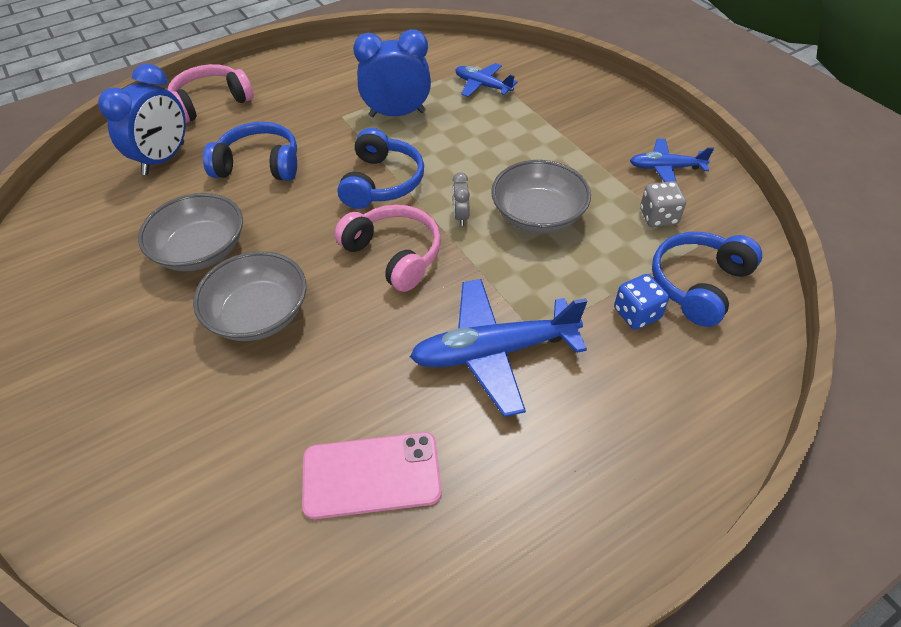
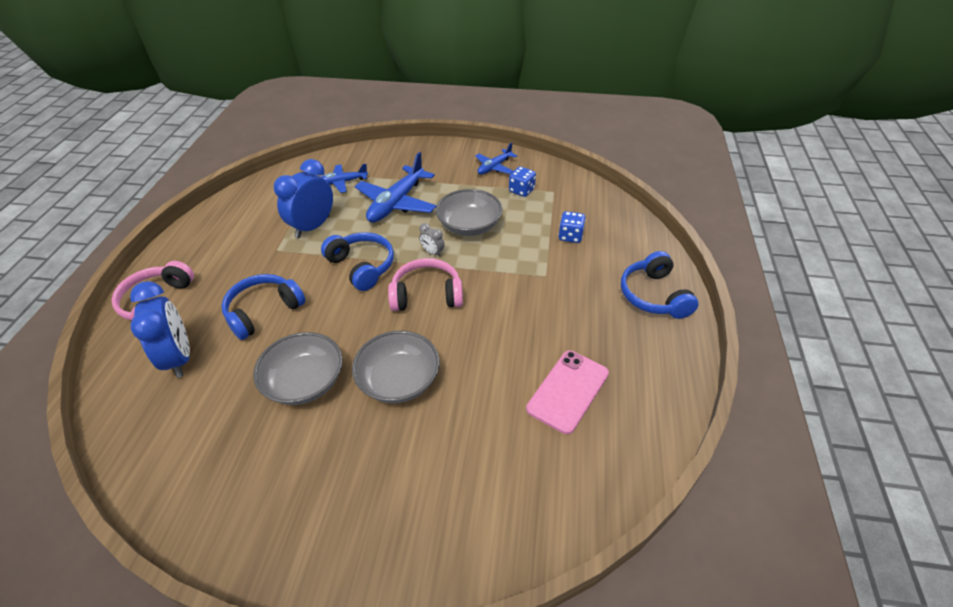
camera: 50 degrees left, 5 degrees down
(493, 352) = (539, 297): blue plane -> blue plane (396, 203)
(658, 217) = (521, 190): grey dice -> blue dice
(698, 284) = (575, 207): blue headphones -> blue headphones (654, 295)

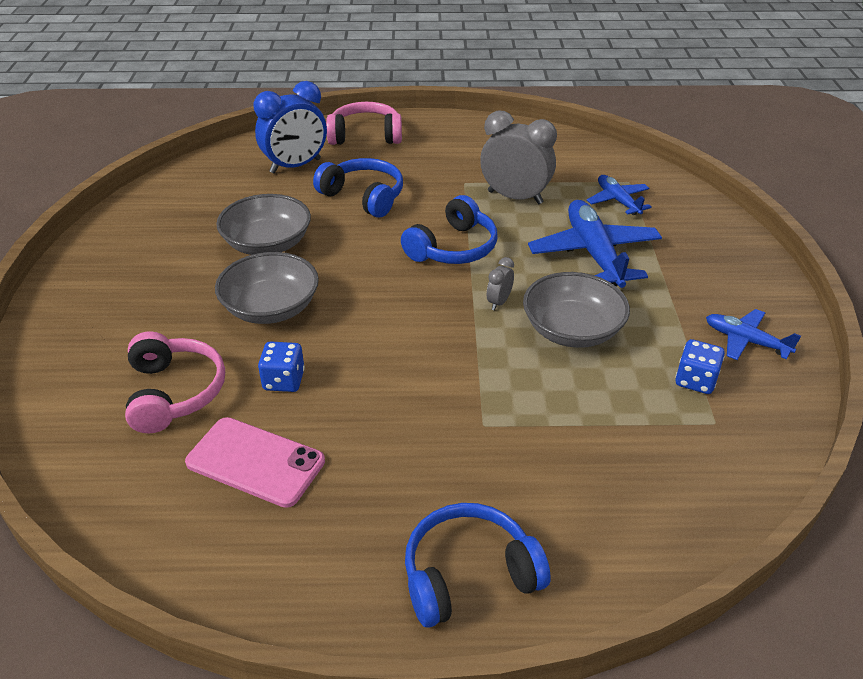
camera: 80 degrees right, 5 degrees down
(313, 227) = (515, 197): blue clock -> grey clock
(396, 203) = (594, 253): blue plane -> blue plane turned 60 degrees clockwise
(426, 295) = (414, 309): pink headphones -> pink headphones (174, 392)
(570, 236) = (593, 452): blue dice -> blue dice (284, 380)

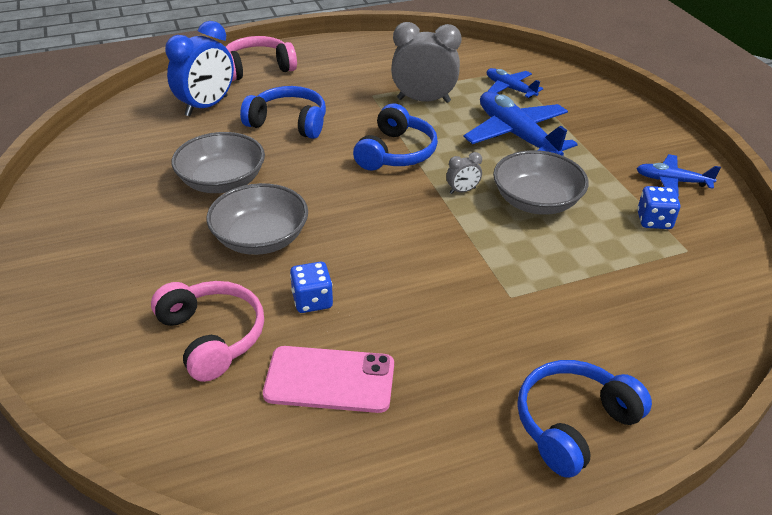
camera: 20 degrees left, 0 degrees up
(499, 302) = (462, 191): grey clock -> grey clock turned 120 degrees counterclockwise

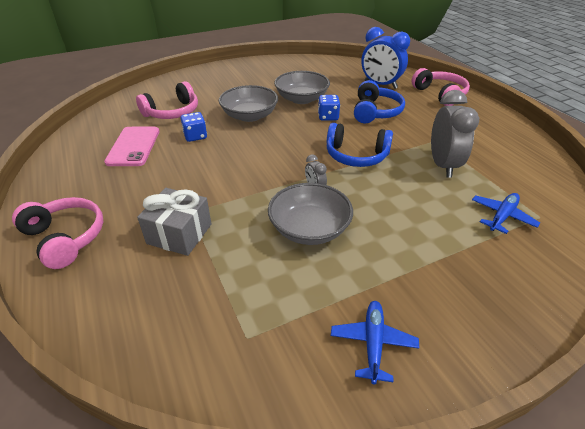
camera: 85 degrees right, 0 degrees up
(516, 135) = (413, 219): blue plane -> none
(553, 304) = (179, 234): none -> grey gift
(573, 424) = (65, 238): blue headphones -> pink headphones
(654, 220) = (294, 314): blue dice -> blue dice (328, 117)

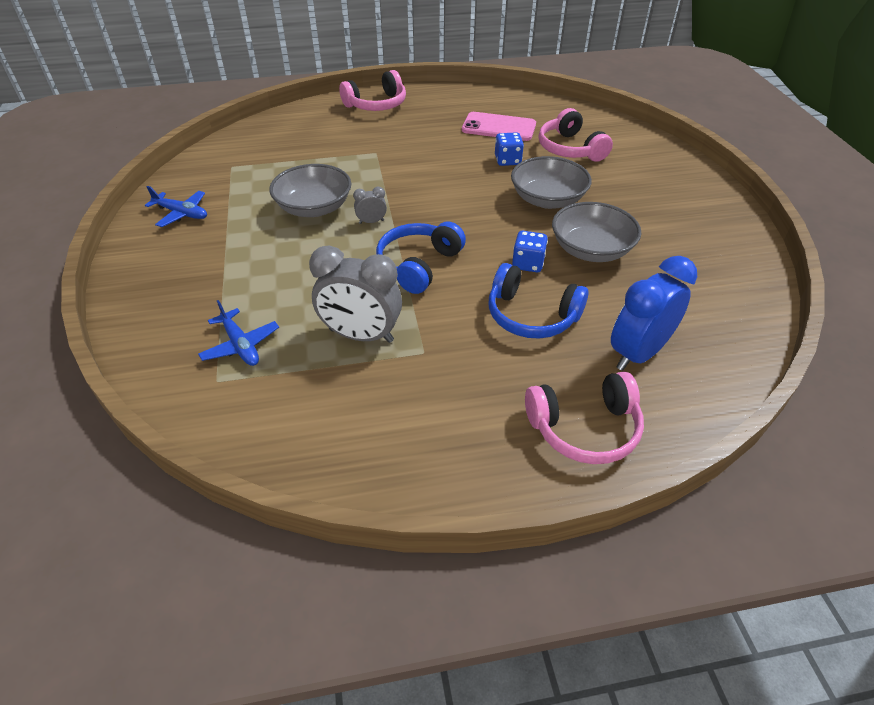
camera: 105 degrees right, 5 degrees up
(179, 234) = (351, 146): grey gift -> none

